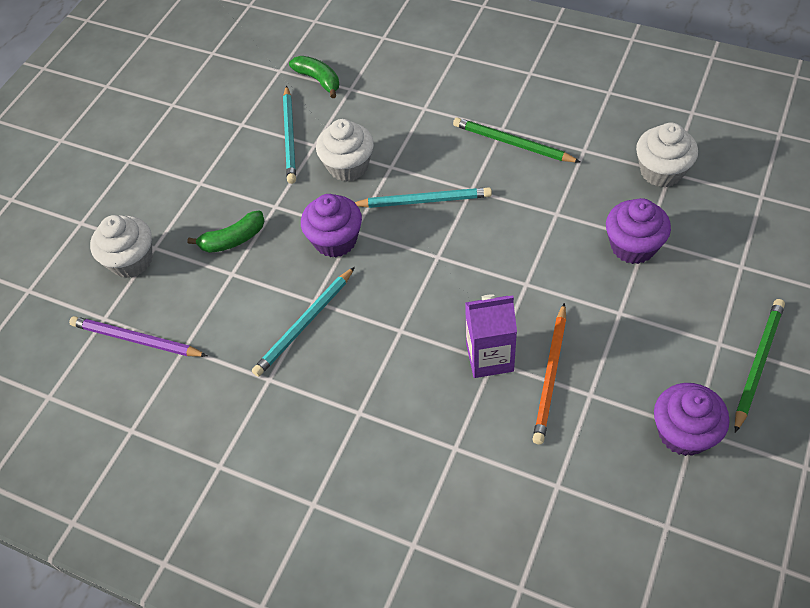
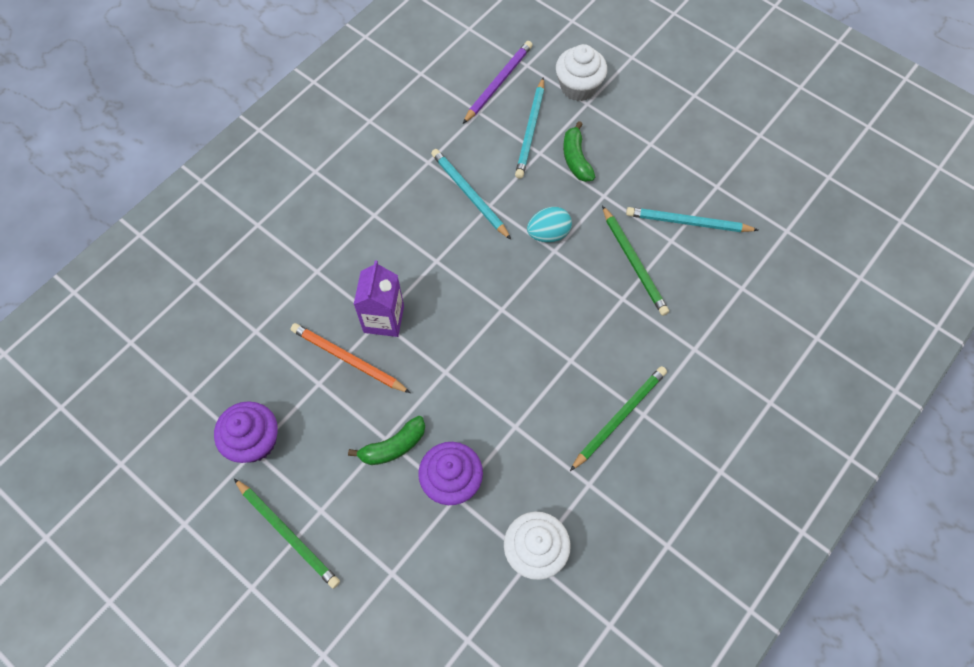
camera: 100 degrees right, 10 degrees up
(318, 80) = (762, 262): green banana -> green banana (393, 446)
(335, 240) = (548, 234): purple cupcake -> turquoise egg
(348, 166) = (634, 263): white cupcake -> green pencil
(424, 200) = (570, 316): turquoise pencil -> turquoise pencil (530, 131)

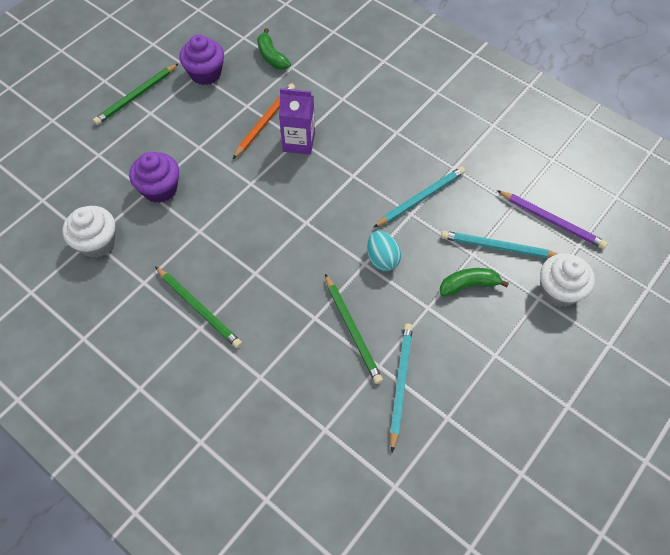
camera: 90 degrees right, 5 degrees down
(393, 446) = (192, 152): green banana -> green banana (271, 56)
(634, 263) = (352, 330): green pencil -> green pencil turned 90 degrees counterclockwise

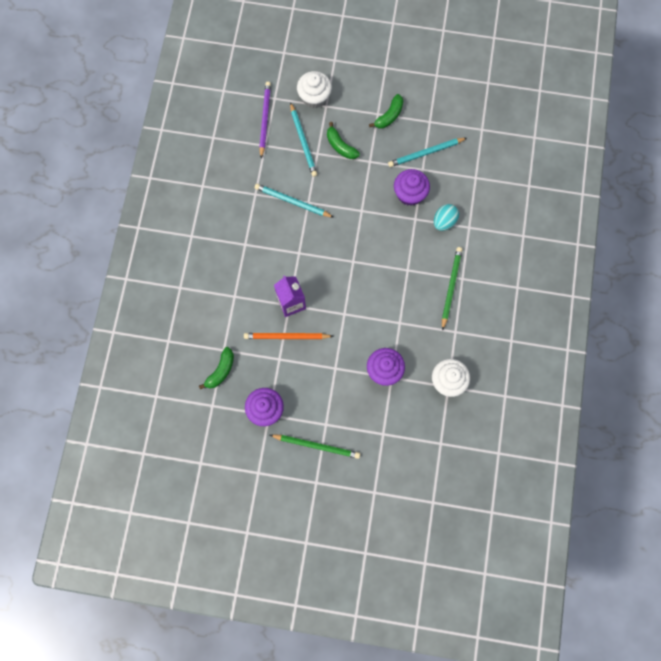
camera: 120 degrees left, 15 degrees up
(352, 330) = (409, 194): green pencil -> purple cupcake
(382, 259) = (352, 202): turquoise egg -> turquoise egg (444, 221)
(484, 368) = (389, 116): none -> green banana

